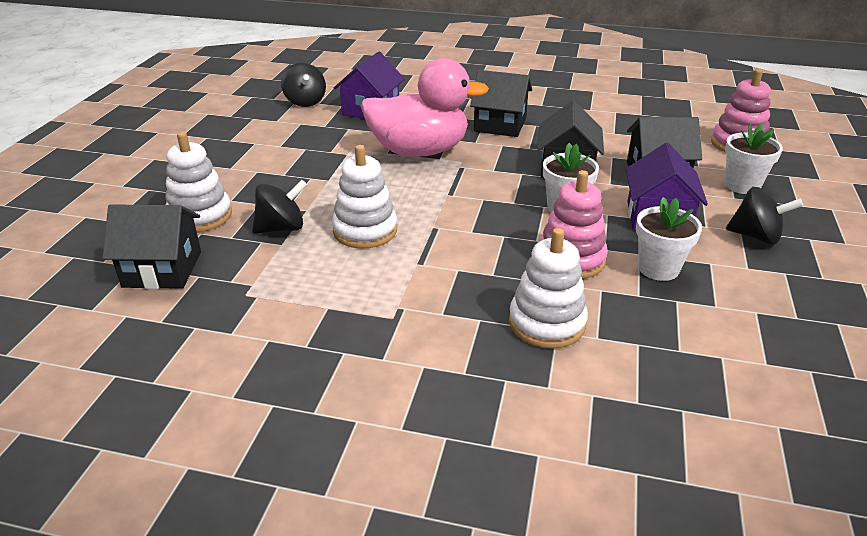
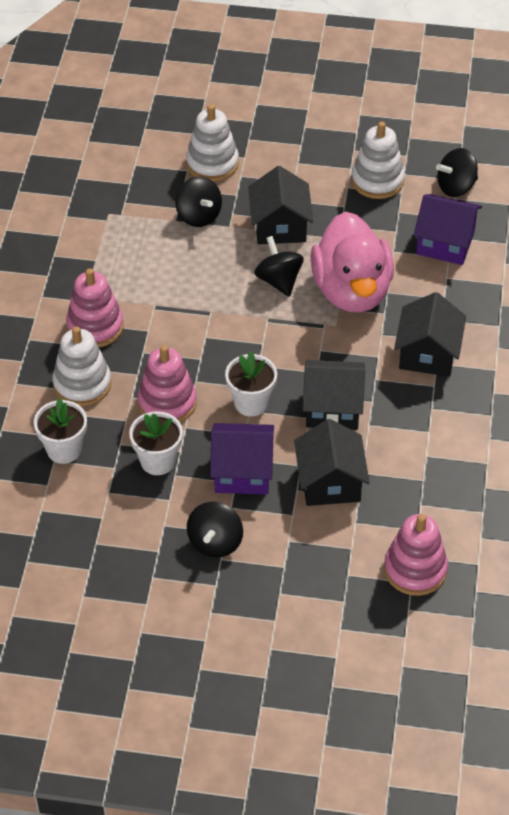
camera: 85 degrees right, 15 degrees up
(162, 269) = (136, 162): black house -> black house (280, 226)
(365, 231) = (199, 268): white stacking toy -> white stacking toy (377, 180)
(397, 185) = (279, 280): none -> black spinning top
(447, 310) = (95, 327): none -> pink stacking toy
(742, 185) = (314, 552): white flower pot -> white flower pot (64, 449)

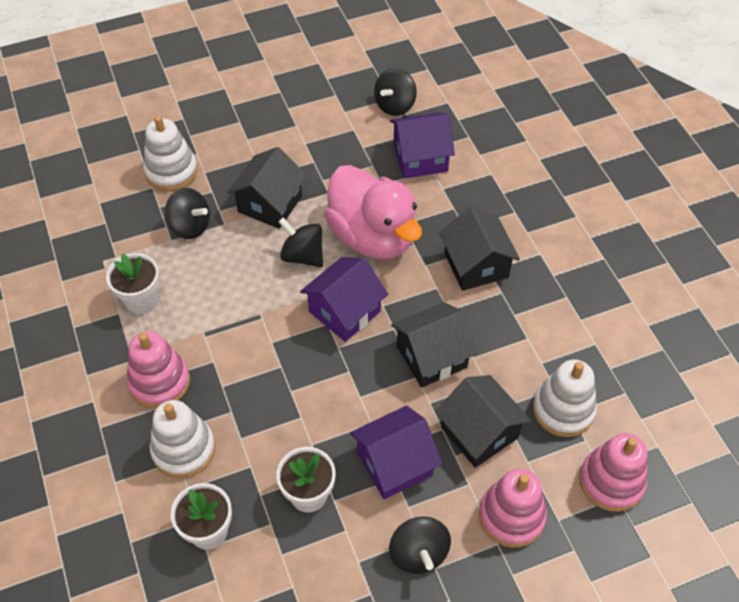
camera: 30 degrees left, 5 degrees up
(167, 403) = (278, 427): pink stacking toy -> pink stacking toy (511, 516)
(251, 403) = (356, 388): white flower pot -> white flower pot (141, 300)
(280, 226) = (270, 204): black house -> black house turned 60 degrees clockwise
(283, 340) = (344, 311): none -> purple house
(377, 180) = (326, 127): white stacking toy -> white stacking toy (563, 409)

